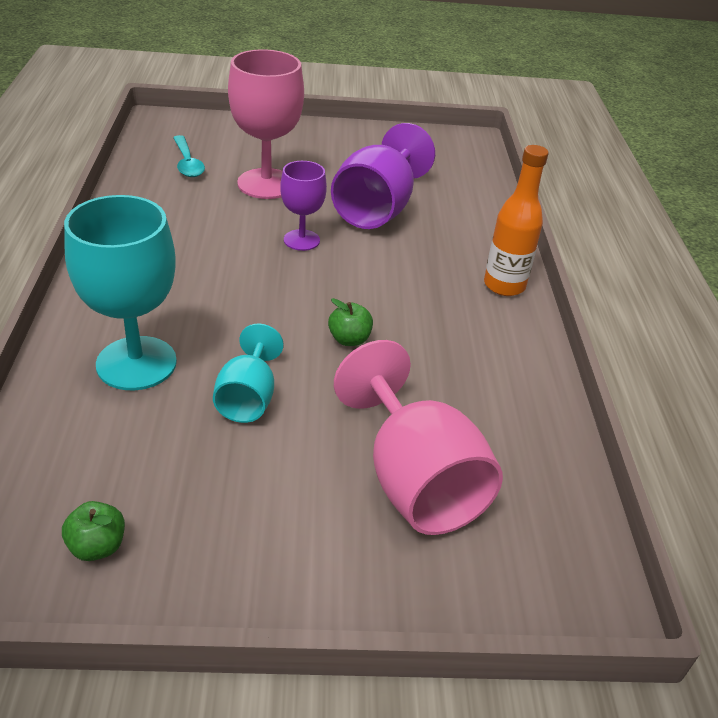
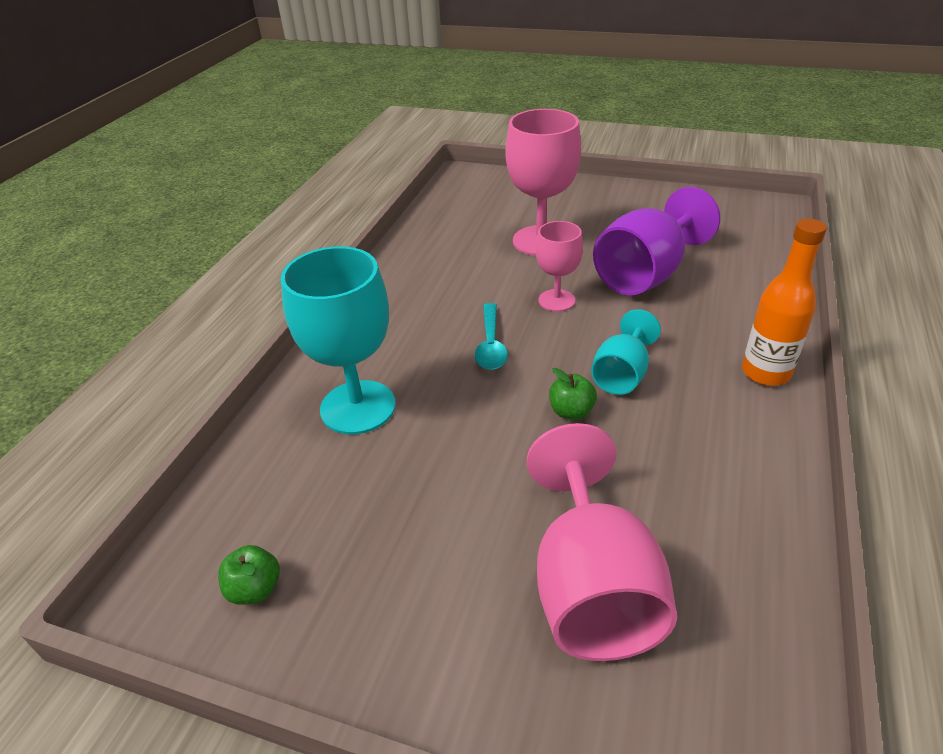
camera: 25 degrees right, 0 degrees up
(187, 163) = (473, 216): turquoise spoon -> turquoise spoon (490, 344)
(248, 398) = (447, 460): turquoise goblet -> turquoise goblet (622, 375)
(301, 240) = (556, 300): purple goblet -> pink goblet

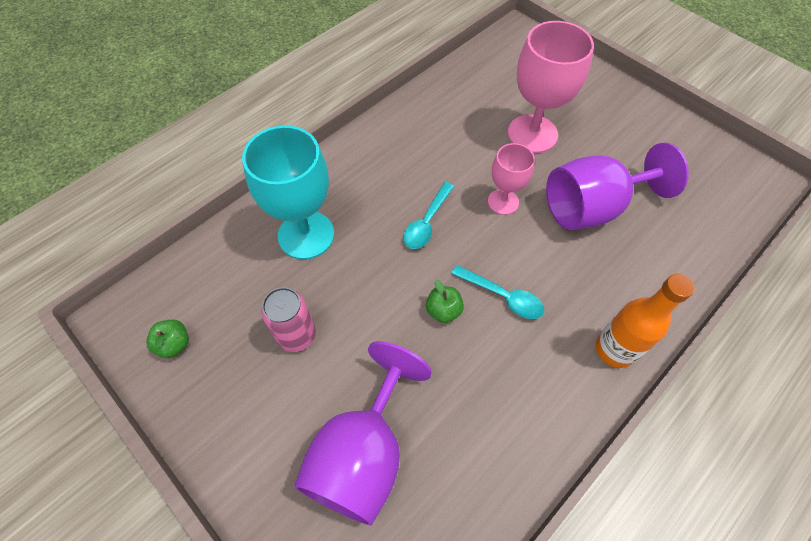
camera: 25 degrees right, 20 degrees up
(418, 506) = (296, 335): none -> pink can
(591, 587) = (363, 454): pink goblet -> purple goblet
(622, 375) = (502, 296): turquoise goblet -> turquoise spoon

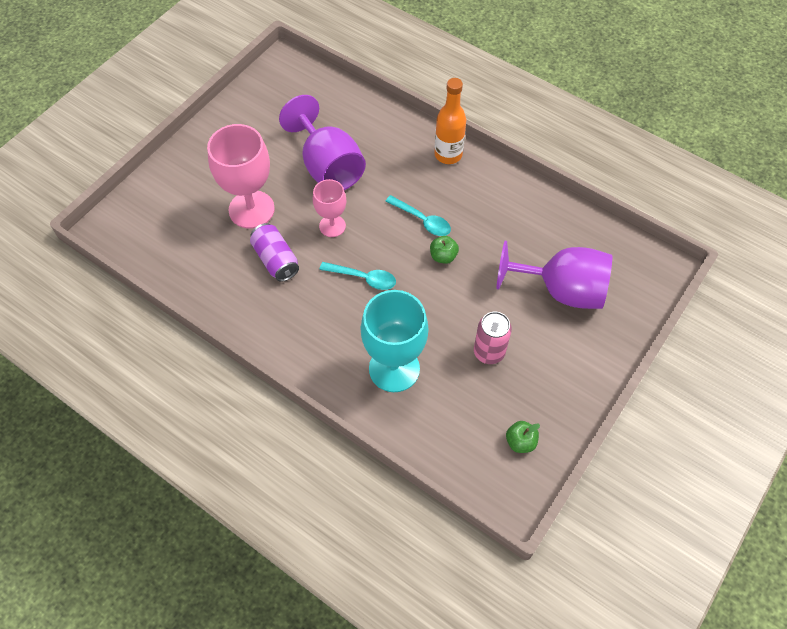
camera: 100 degrees left, 0 degrees up
(464, 148) = (276, 260): none -> purple can
(502, 296) = (422, 220): turquoise spoon -> turquoise spoon turned 105 degrees clockwise

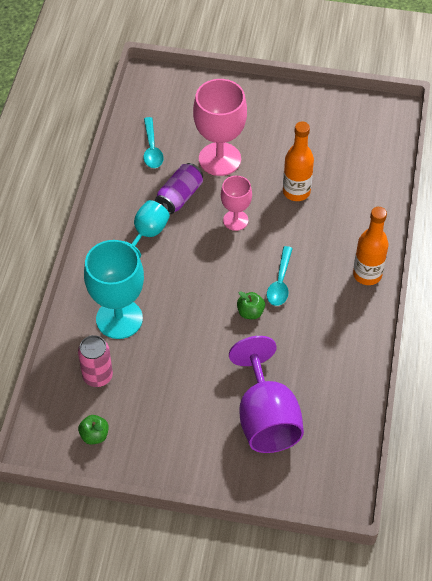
camera: 65 degrees right, 5 degrees down
(304, 304) = (148, 233): none -> turquoise goblet
(328, 167) = (296, 192): purple goblet -> orange bottle
(363, 278) = (195, 263): turquoise spoon -> turquoise spoon (152, 148)
(489, 352) = (170, 382): pink can -> pink can (97, 376)

